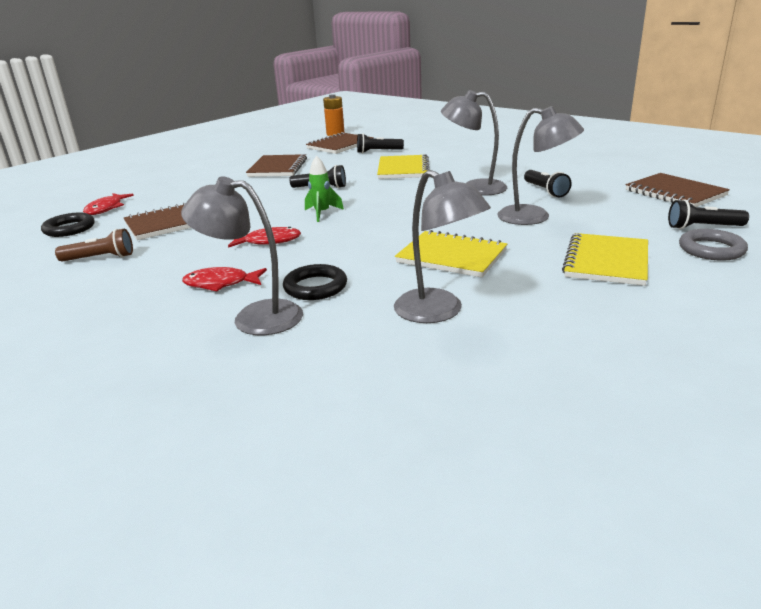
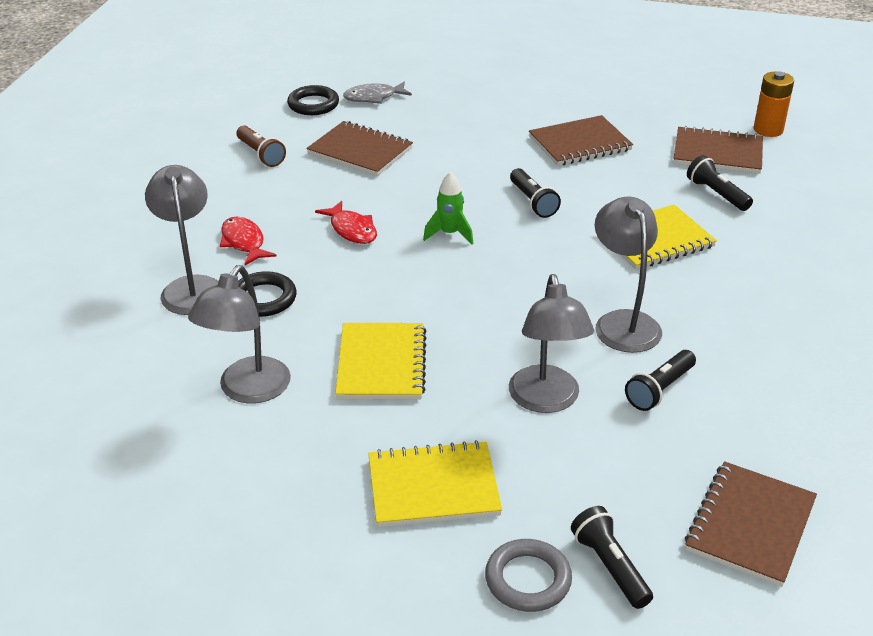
camera: 60 degrees right, 10 degrees up
(106, 208) = (373, 97): red fish -> grey fish

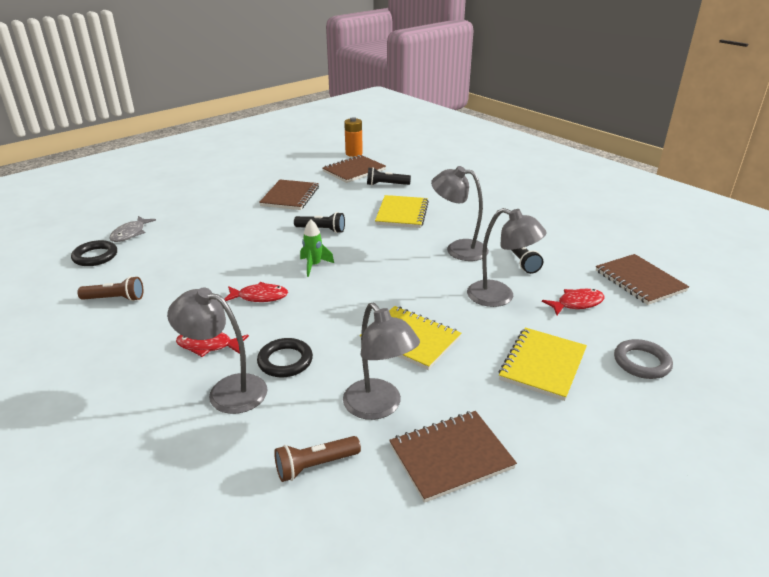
camera: 55 degrees left, 5 degrees down
(137, 387) = (315, 465): none -> brown flashlight
(360, 151) = (180, 261): brown notebook -> brown notebook (451, 457)
(609, 476) = (577, 303): none -> red fish
(610, 566) = (646, 332): black flashlight -> none

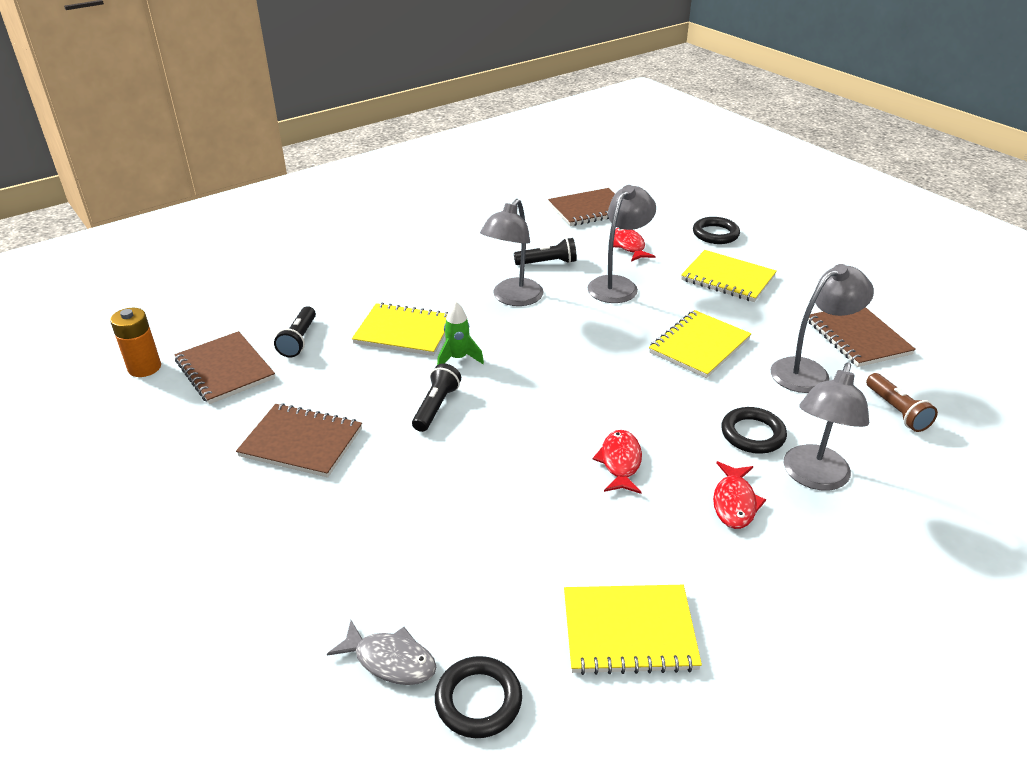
camera: 85 degrees left, 5 degrees up
(115, 299) = (629, 631): brown flashlight -> yellow notebook
(314, 266) = (542, 413): green rocket -> green rocket (458, 358)
(641, 362) = (715, 234): grey ring -> black ring

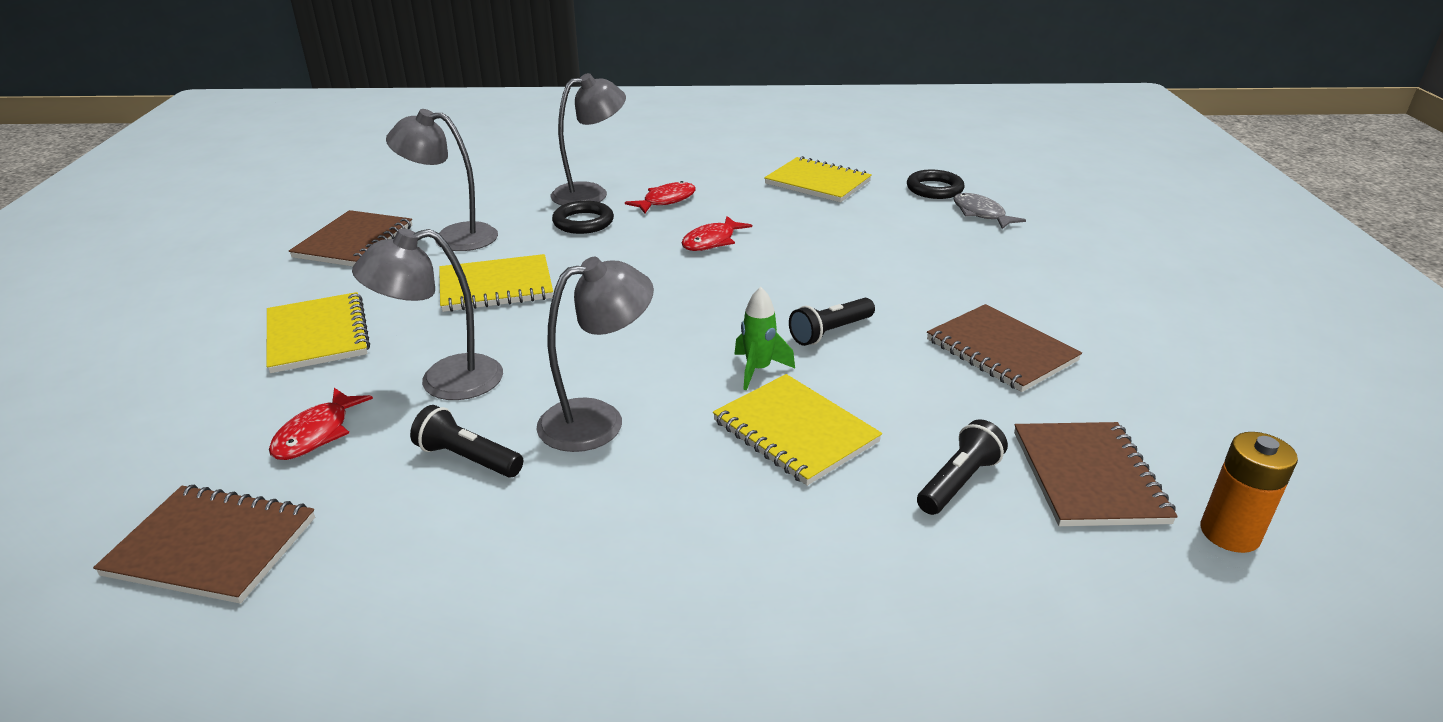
camera: 145 degrees left, 5 degrees down
(715, 234) = (180, 399): black ring -> none
(896, 411) = (455, 199): brown flashlight -> none

